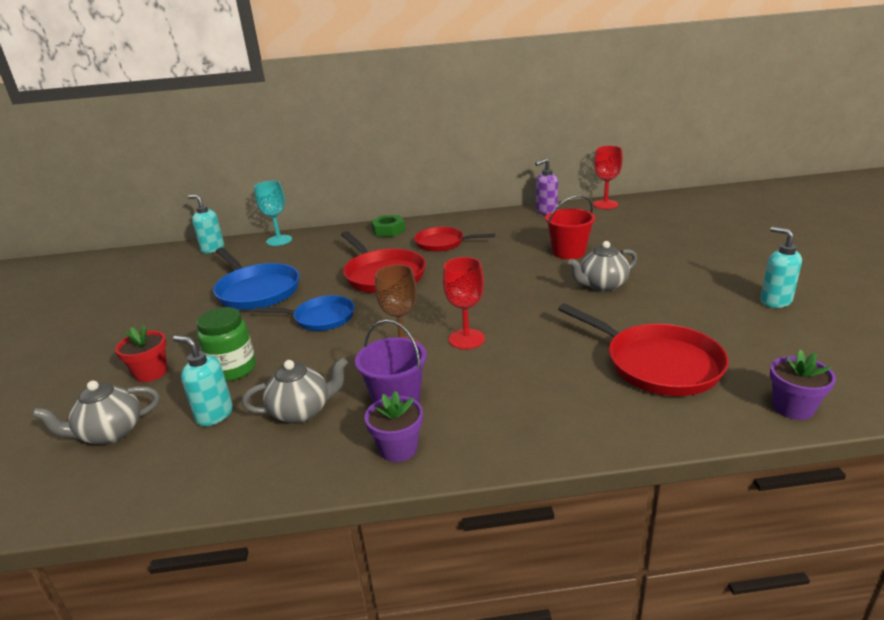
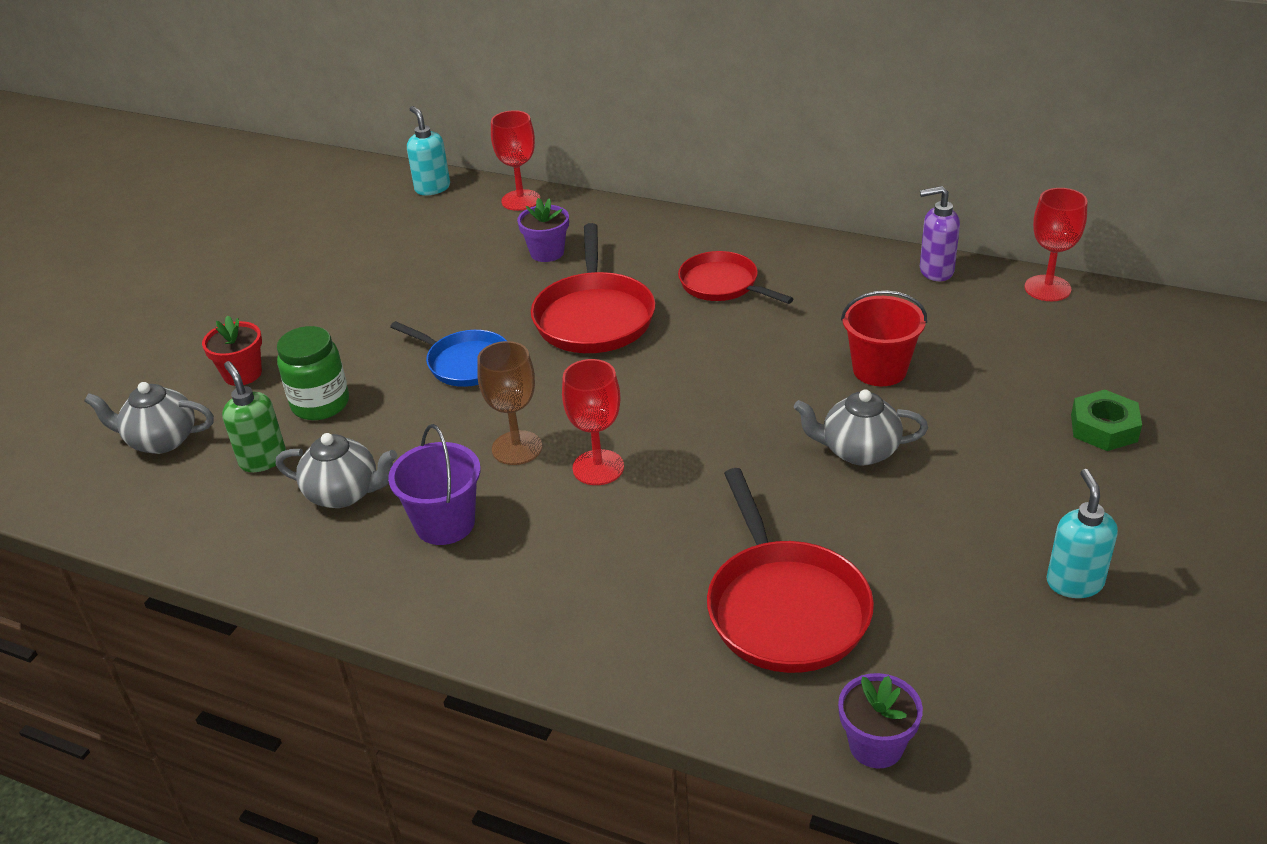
camera: 30 degrees right, 10 degrees up
(214, 415) = (263, 459): turquoise soap dispenser -> green soap dispenser
(256, 291) = (429, 287): blue pan -> none
(279, 240) = (521, 200): turquoise goblet -> red goblet
(388, 230) = (673, 231): green nut -> green nut (1104, 428)
(398, 448) = (396, 585): purple flower pot -> purple flower pot (547, 252)

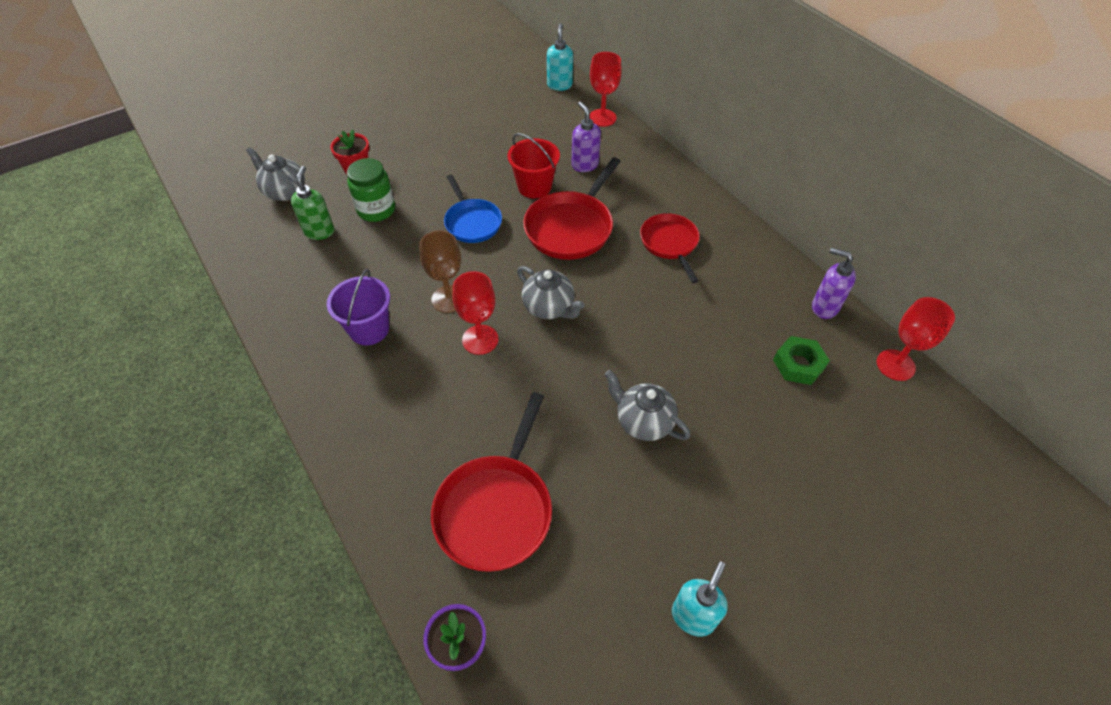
camera: 30 degrees right, 15 degrees up
(344, 493) = (338, 278): grey teapot -> grey teapot (549, 307)
(547, 252) = (584, 165): purple flower pot -> purple soap dispenser
(879, 370) = (713, 366): red bucket -> red bucket (534, 187)
(1104, 428) = (830, 506): green nut -> green nut (798, 364)

